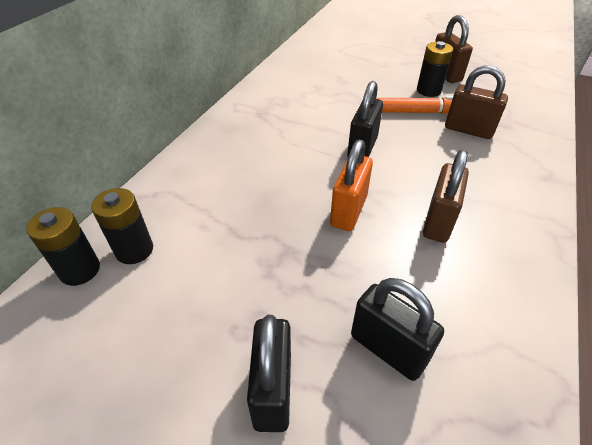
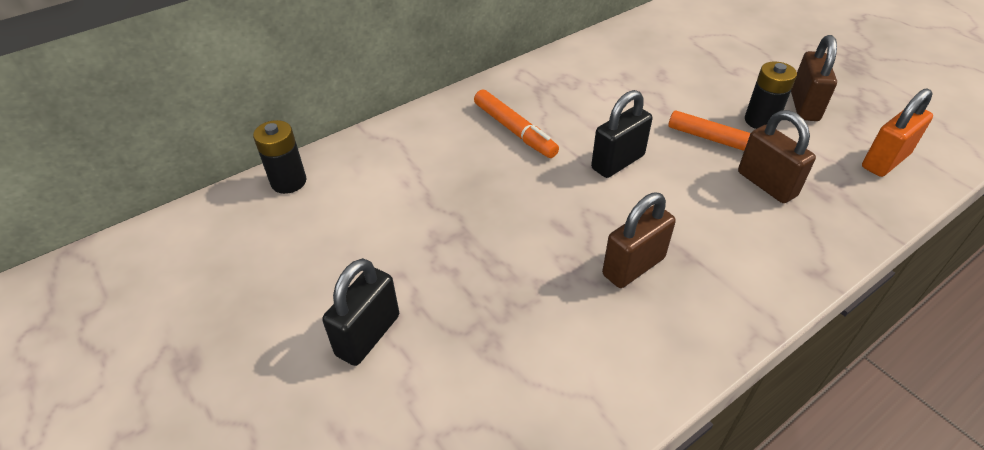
camera: 30 degrees right, 0 degrees up
(134, 250) = (337, 182): black battery -> none
(265, 150) = (514, 130): none -> orange marker
(348, 211) = (548, 220): orange padlock -> orange padlock (885, 161)
(388, 349) = (484, 351): black padlock -> none

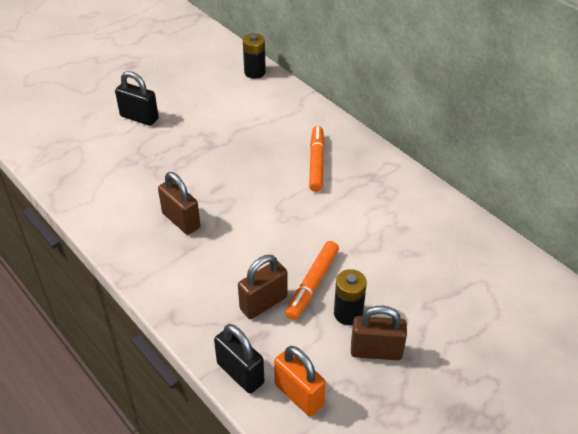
camera: 85 degrees right, 0 degrees up
(514, 130) = (316, 163): orange marker -> orange marker turned 135 degrees clockwise
(617, 162) = (284, 218): black padlock -> black padlock (240, 373)

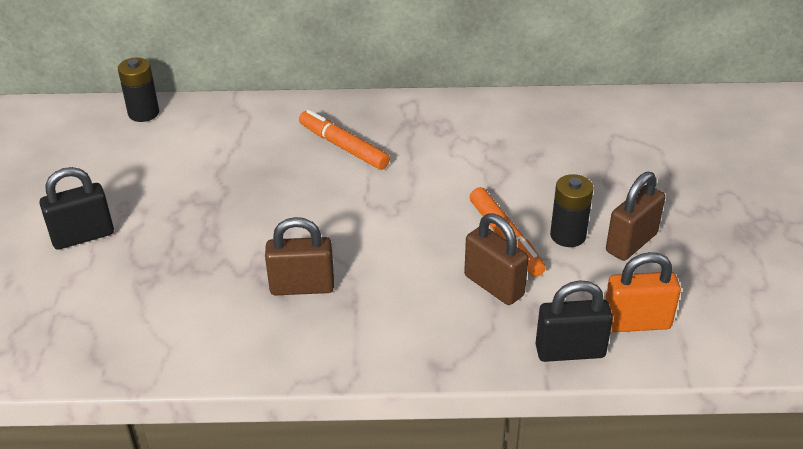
camera: 50 degrees left, 5 degrees down
(263, 303) = (494, 285): brown padlock -> brown padlock turned 45 degrees counterclockwise

